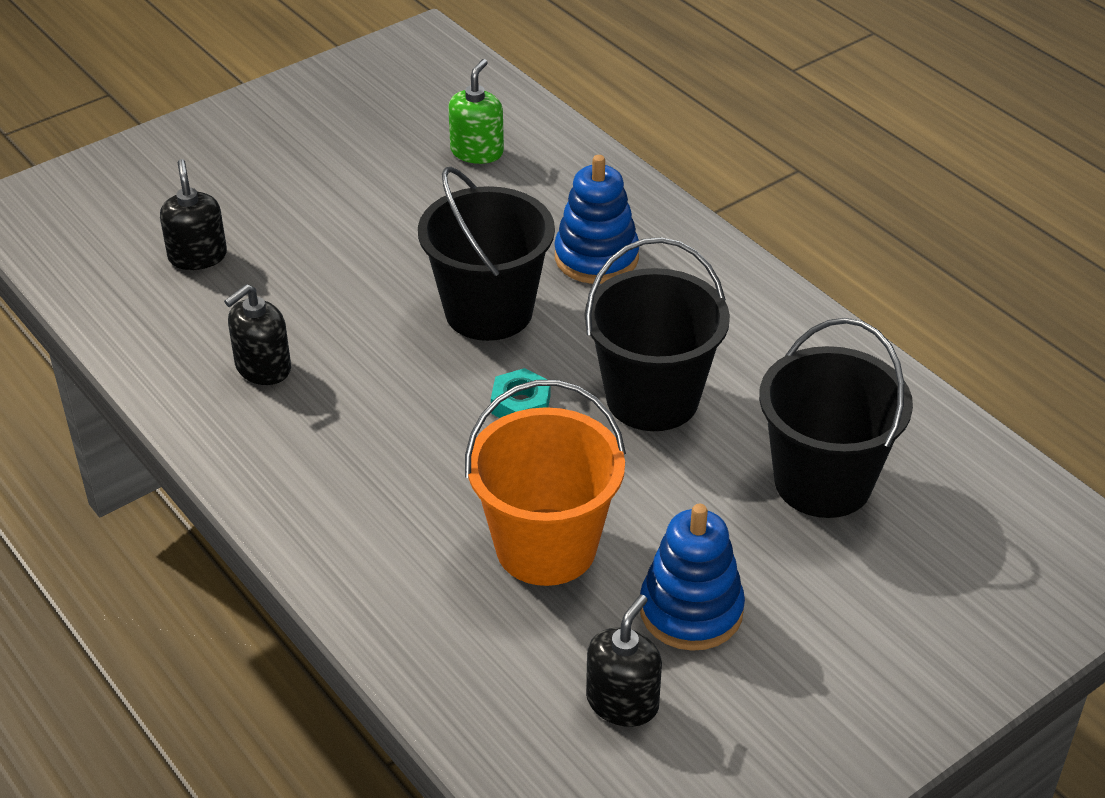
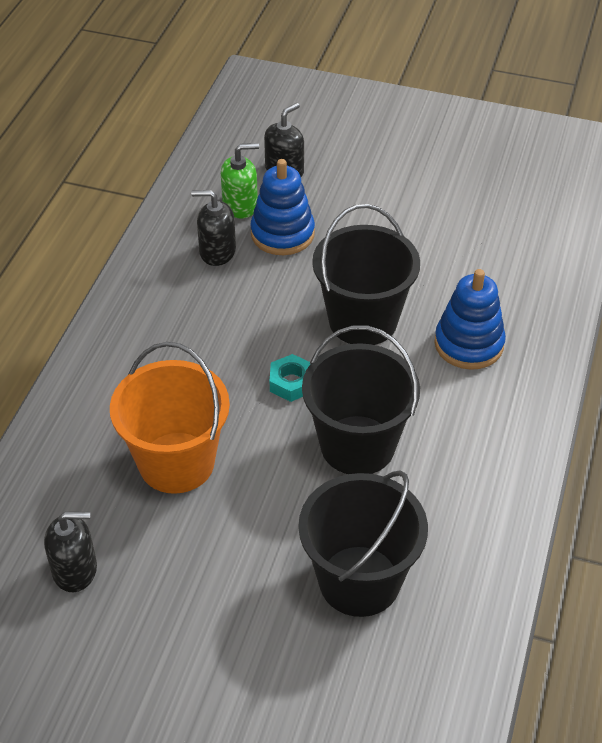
camera: 55 degrees right, 5 degrees up
(477, 151) = (512, 230): green soap dispenser -> green soap dispenser (240, 205)
(691, 610) = (179, 566): blue stacking toy -> blue stacking toy (282, 234)

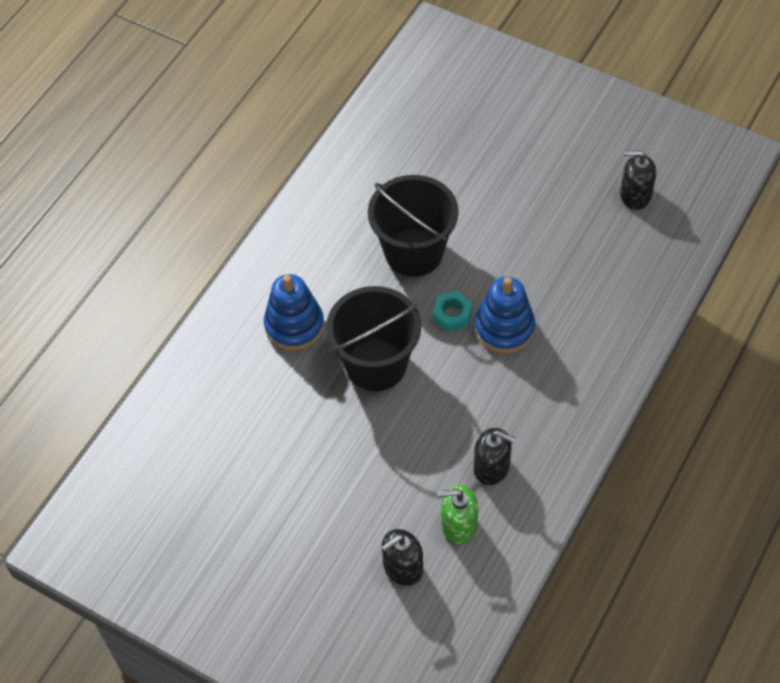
camera: 165 degrees left, 10 degrees up
(176, 462) = (555, 261): orange bucket -> none
(282, 234) = (424, 478): blue stacking toy -> blue stacking toy (504, 328)
(359, 581) = (440, 157): black bucket -> none

